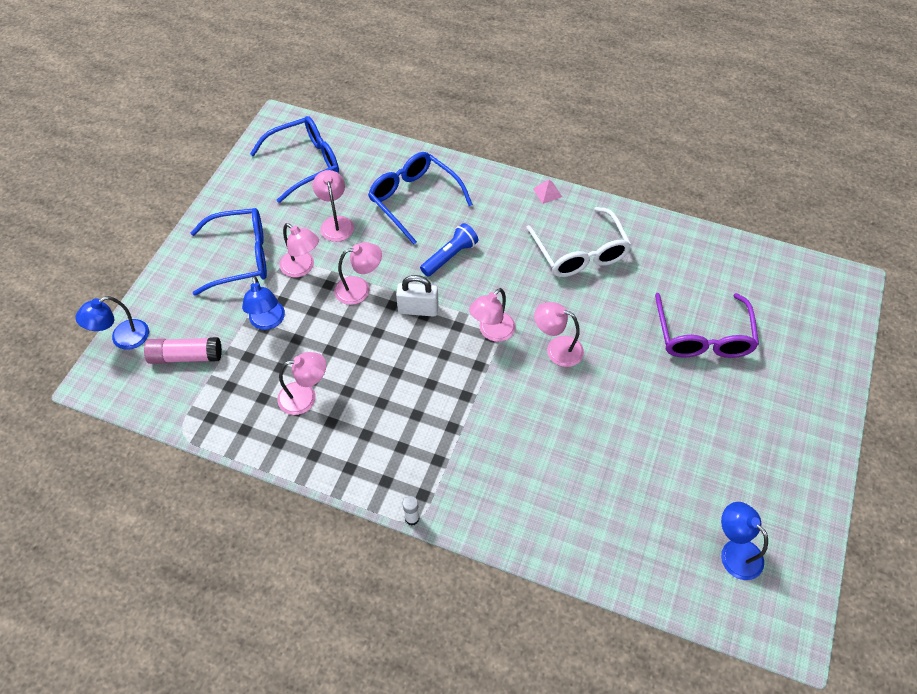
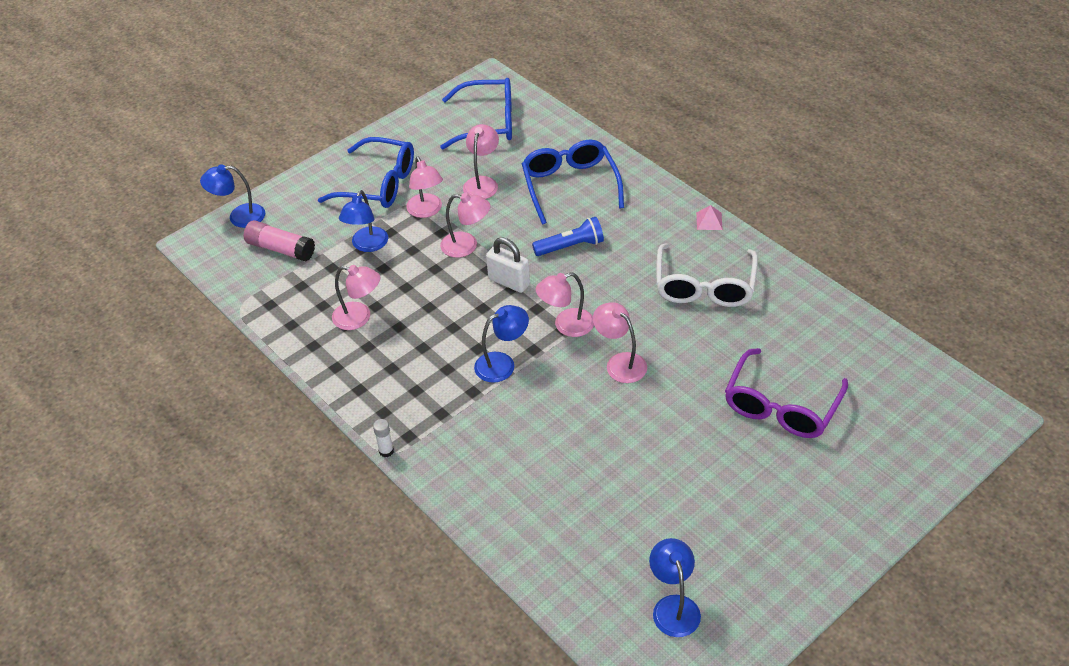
camera: 30 degrees right, 10 degrees down
(460, 390) = (502, 363): none -> blue lamp

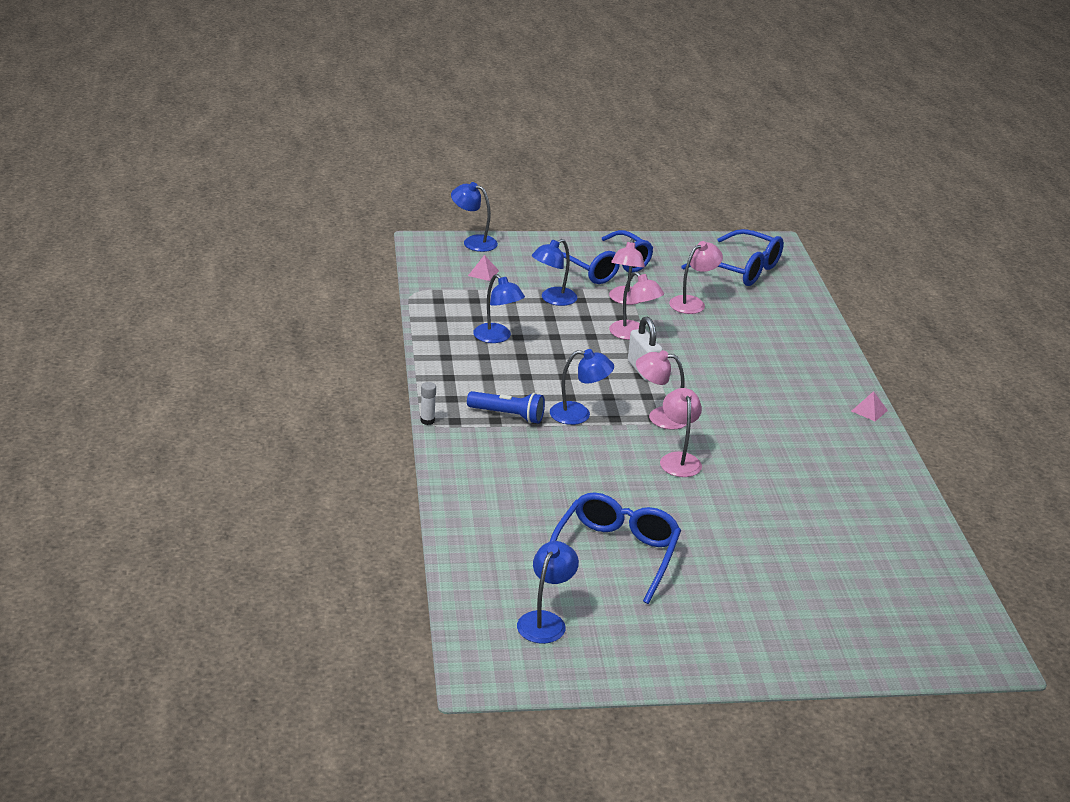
camera: 30 degrees right, 15 degrees down
(281, 249) = (483, 273): pink glue stick -> pink pyramid
(359, 318) = (497, 337): pink lamp -> blue lamp
(570, 186) = (767, 336): blue glasses -> blue glasses (615, 554)
(571, 246) = (722, 372): blue flashlight -> blue flashlight (508, 415)
(704, 286) = (813, 448): white glasses -> none
(781, 406) = (791, 553): purple glasses -> none

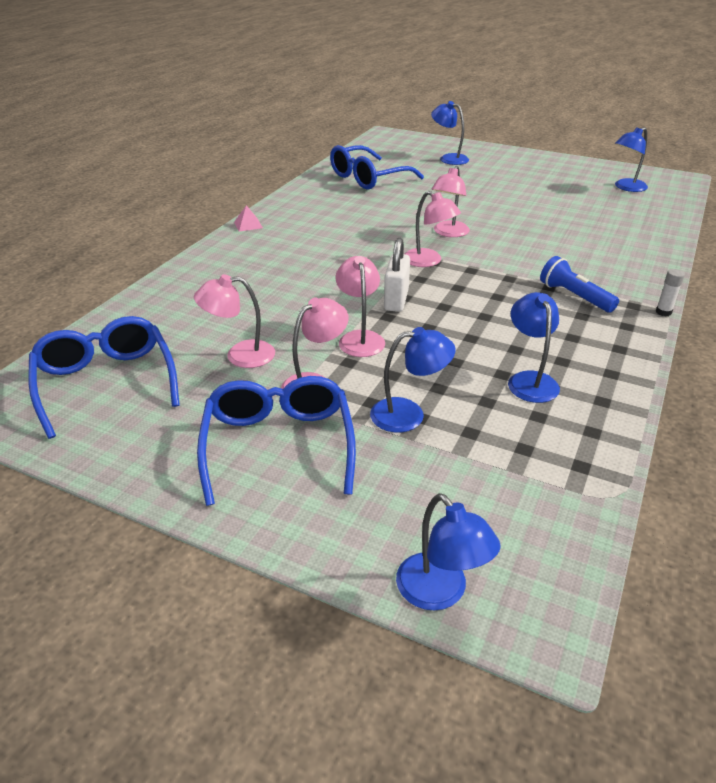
camera: 145 degrees left, 5 degrees up
(483, 273) = (475, 500): pink pyramid -> none
(579, 414) = (502, 280): blue lamp -> blue lamp (448, 158)
(615, 554) = (553, 201): blue glasses -> blue glasses (368, 178)

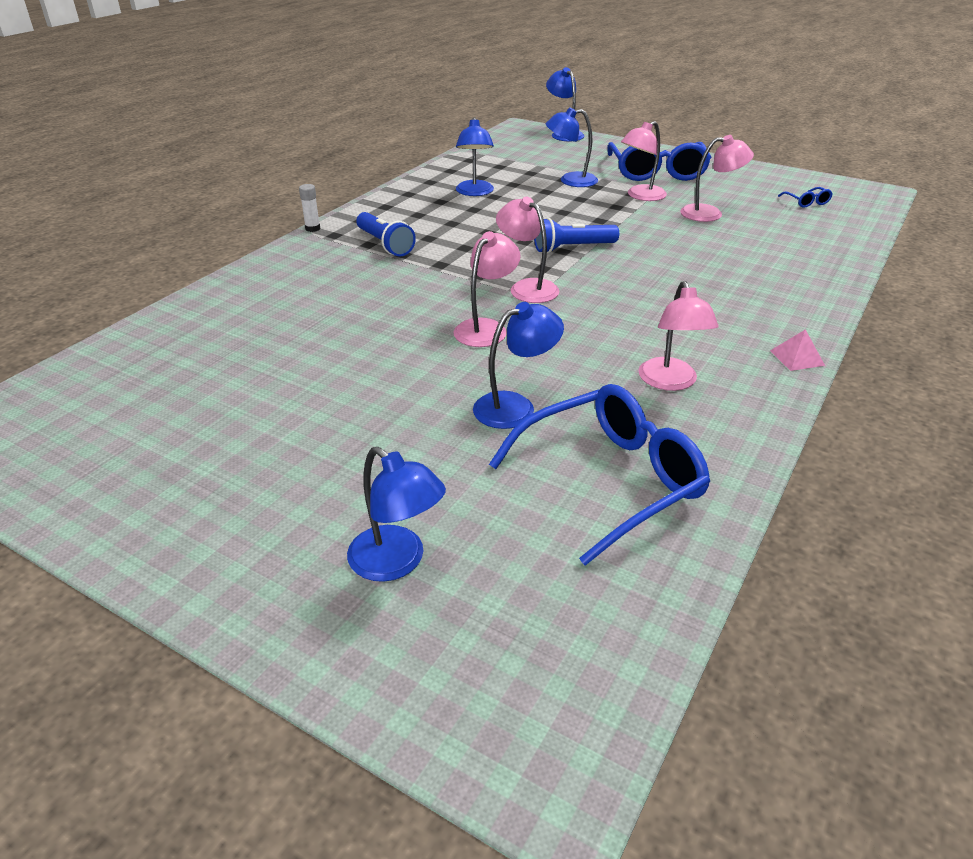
camera: 175 degrees left, 0 degrees up
(106, 382) = (806, 202): blue glasses -> blue glasses, size x0.41
(360, 338) = (608, 220): pink lamp -> pink lamp (670, 382)
(396, 300) = (572, 248): white padlock -> blue flashlight
(626, 187) = (100, 417): blue lamp -> blue lamp (515, 406)

